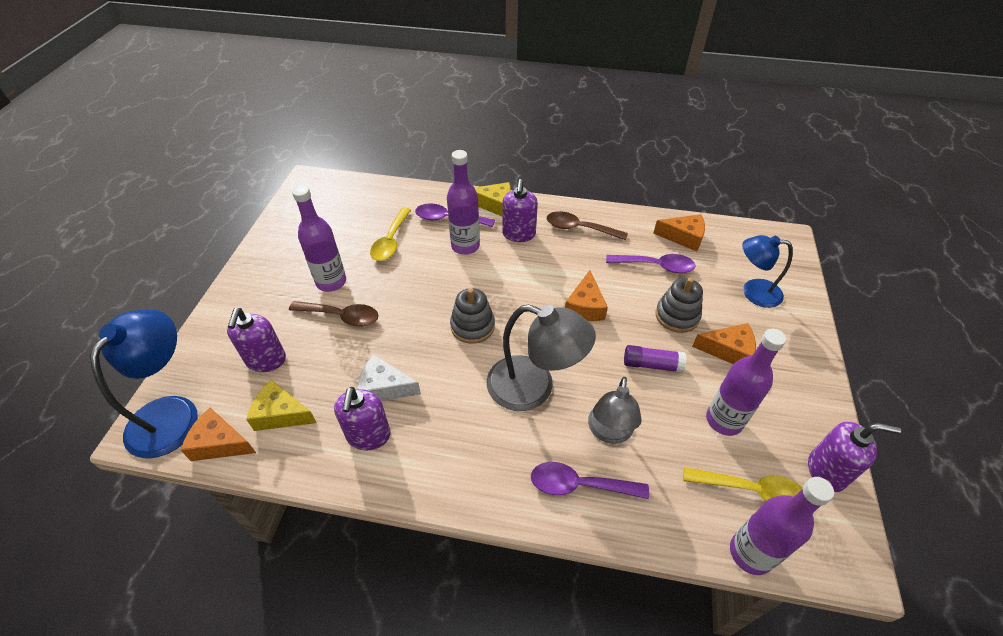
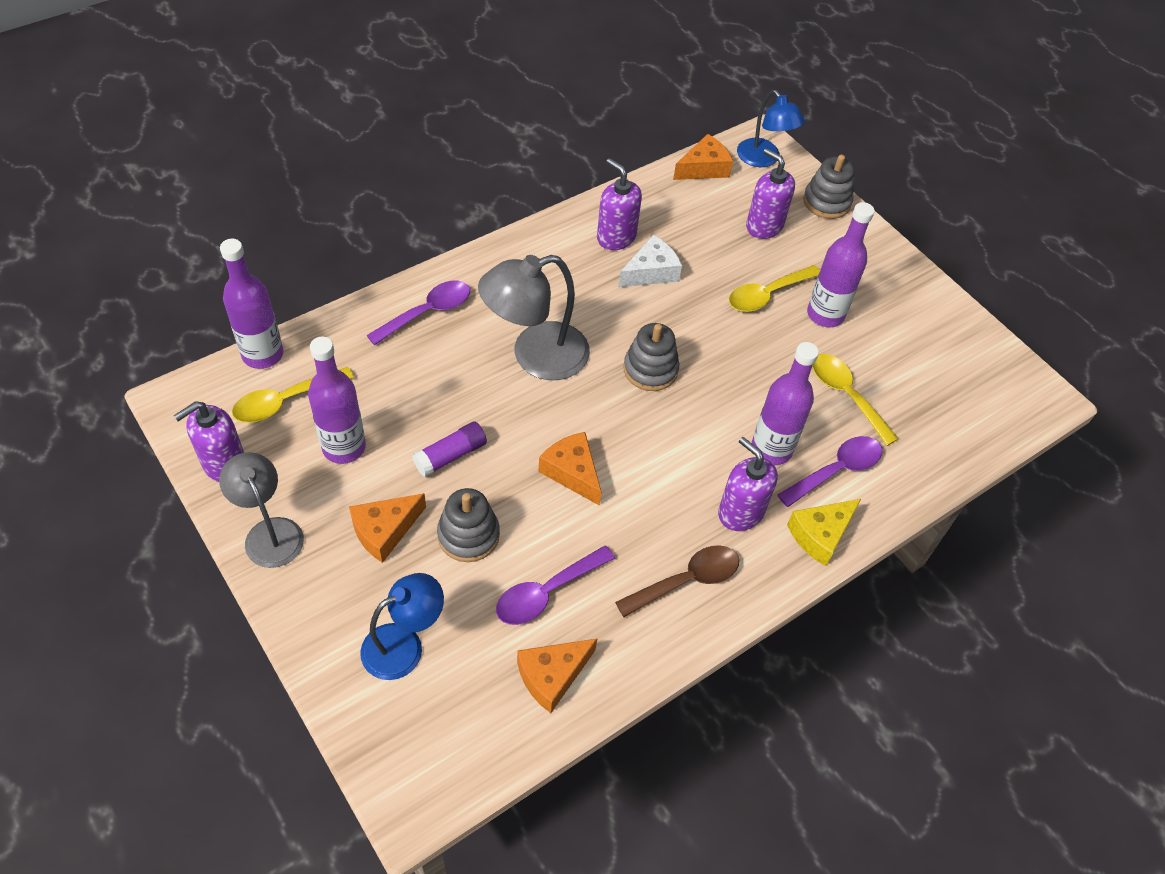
camera: 130 degrees right, 5 degrees up
(172, 413) = (763, 159): blue lamp -> blue lamp, size x0.67
(202, 344) = (826, 202): none -> grey stacking toy
(281, 414) = (694, 207): yellow cheese -> none
(341, 316) = (767, 295): brown spoon -> yellow spoon
(609, 432) = (438, 365): grey lamp -> grey lamp (269, 532)

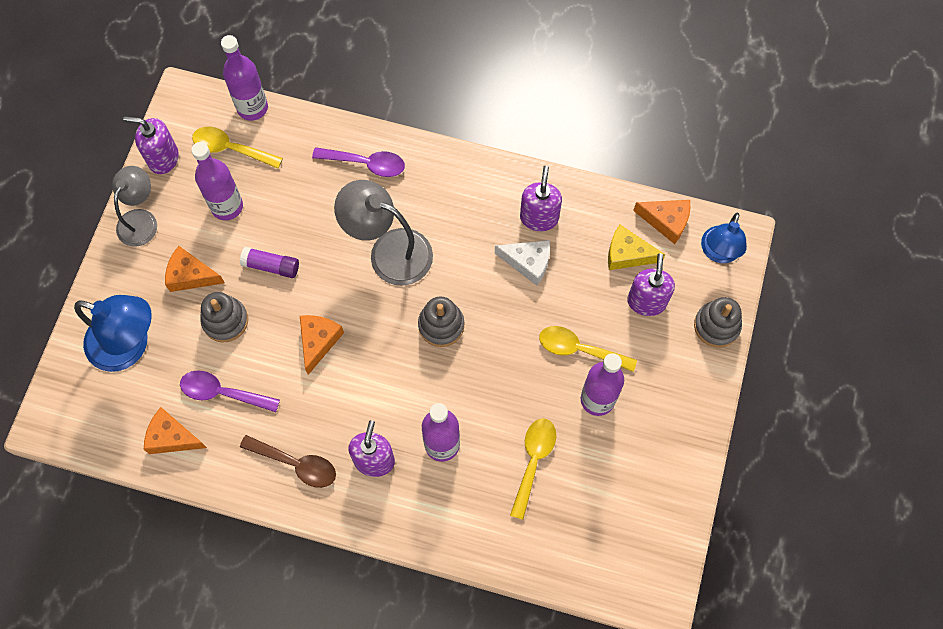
camera: 55 degrees right, 15 degrees up
(404, 645) = (129, 346): blue lamp -> blue lamp, size x1.50
(820, 535) = (398, 520): yellow cheese -> yellow cheese (627, 254)
(836, 470) = (460, 496): purple spoon -> none

